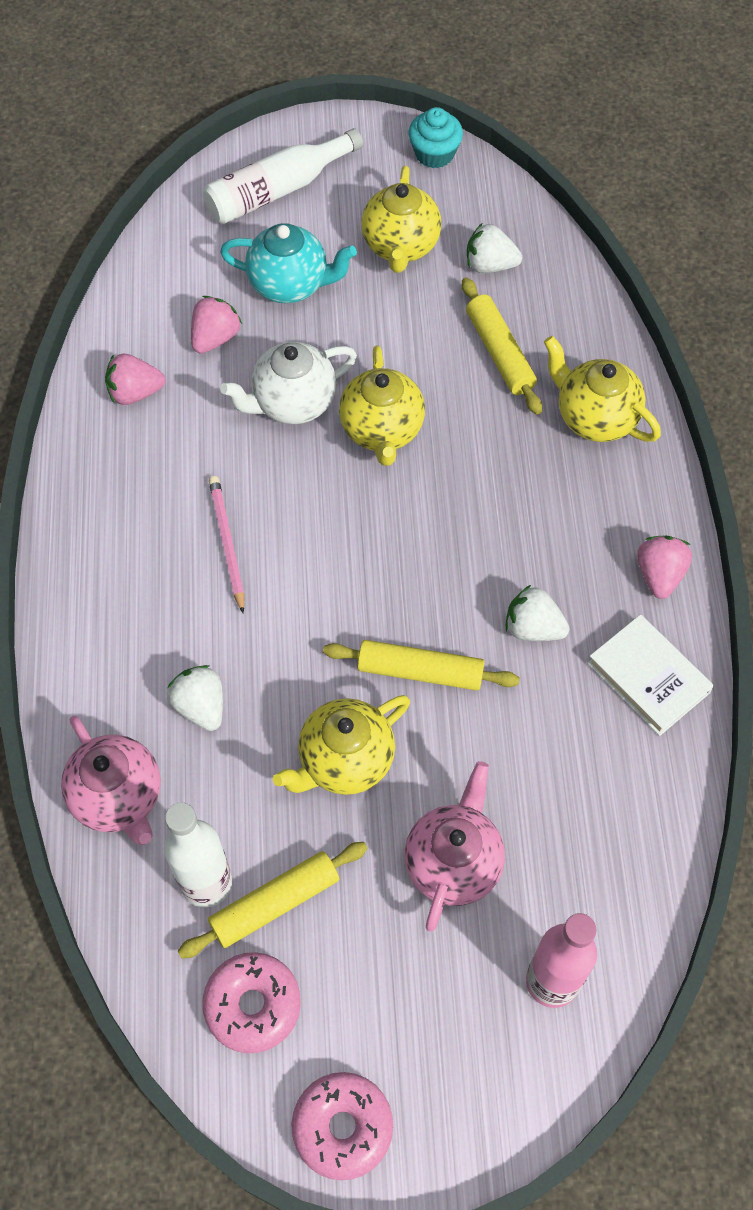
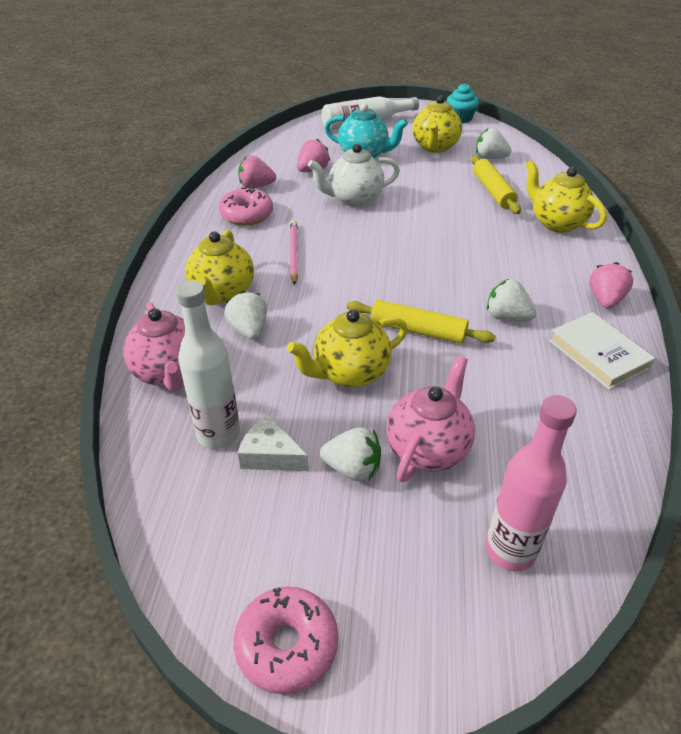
camera: 10 degrees right, 20 degrees down
(252, 1005) = (230, 526): pink donut -> pink donut (247, 215)
(275, 903) = (270, 455): yellow rolling pin -> white cheese
(372, 905) = (353, 469): none -> white strawberry
(382, 430) = (410, 215): yellow teapot -> yellow teapot (222, 293)

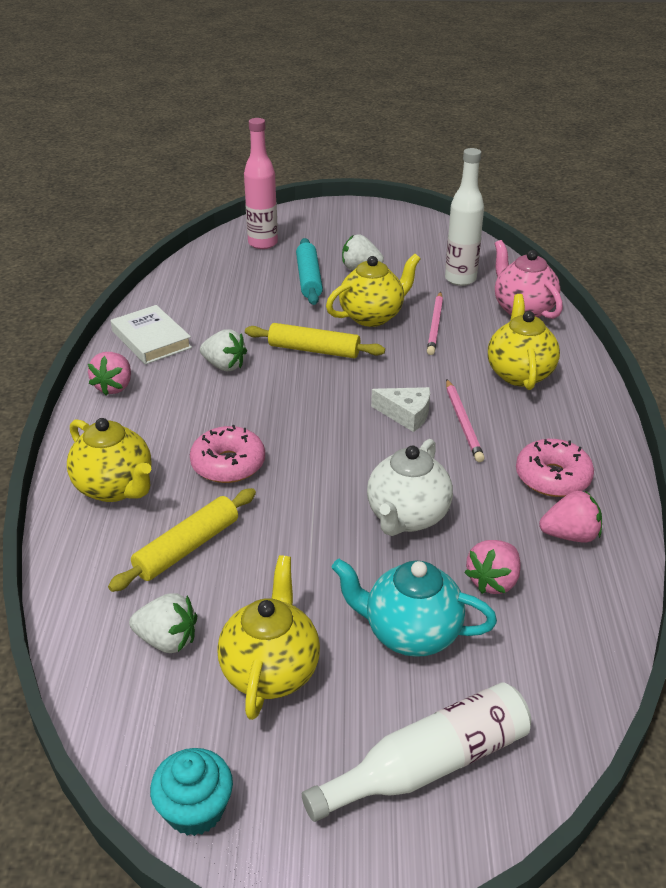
camera: 175 degrees right, 5 degrees down
(249, 330) = (473, 343): white strawberry -> none
(270, 455) = (418, 271): white cheese -> white cheese (406, 414)
(281, 356) = (435, 325): none -> pink pencil
(287, 645) = (382, 214): pink donut -> pink donut (228, 464)
(354, 199) = (407, 517): white teapot -> white teapot turned 135 degrees clockwise
(428, 449) = (308, 279): pink teapot -> turquoise rolling pin
(493, 191) = (187, 547): yellow rolling pin -> yellow rolling pin turned 60 degrees clockwise

